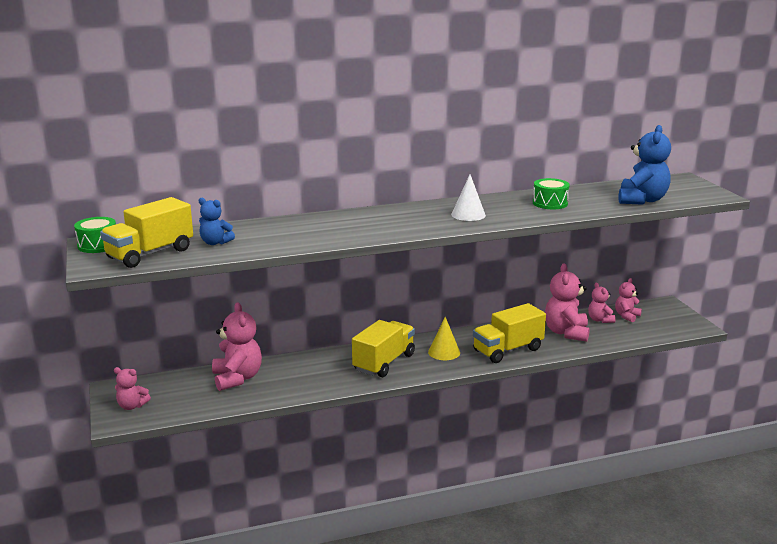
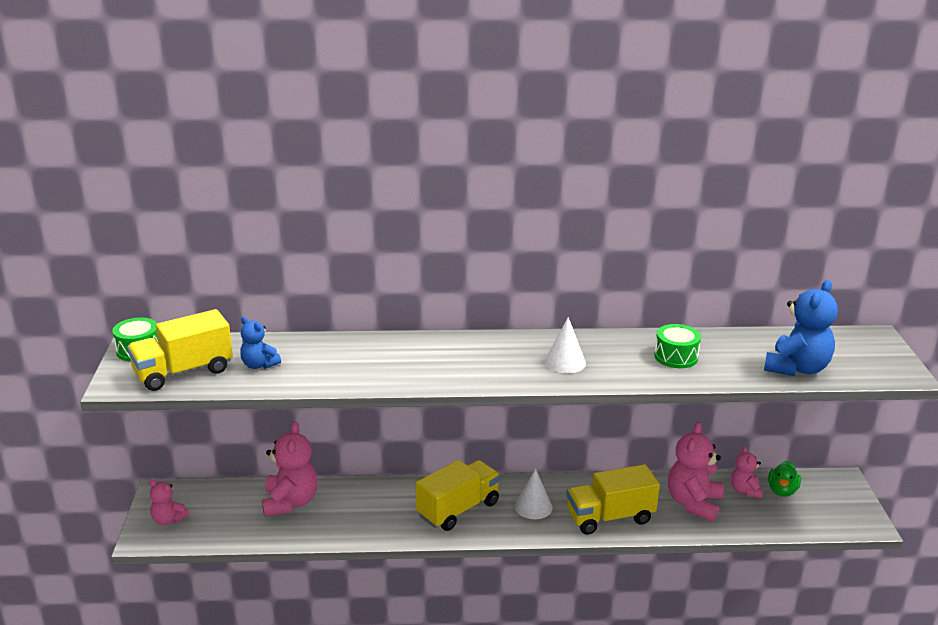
camera: 15 degrees right, 5 degrees up
(444, 352) = (533, 507): yellow cone -> white cone
(626, 316) = (782, 491): pink teddy bear -> green duck

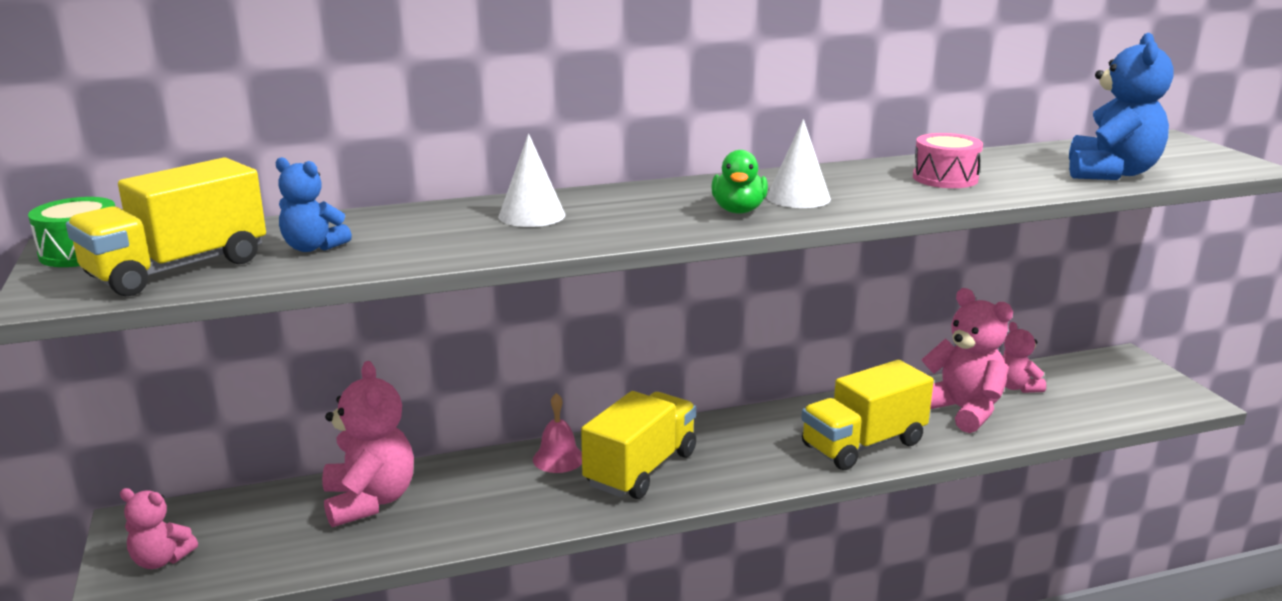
camera: 15 degrees left, 5 degrees down
(411, 492) = (558, 458): none -> pink bell
(533, 507) = (749, 448): white cone -> white cone (532, 215)
(676, 357) = (945, 178): green drum -> pink drum
(693, 503) = (962, 411): pink teddy bear -> pink teddy bear turned 135 degrees clockwise
(782, 491) = (1062, 380): green duck -> green duck (738, 210)

